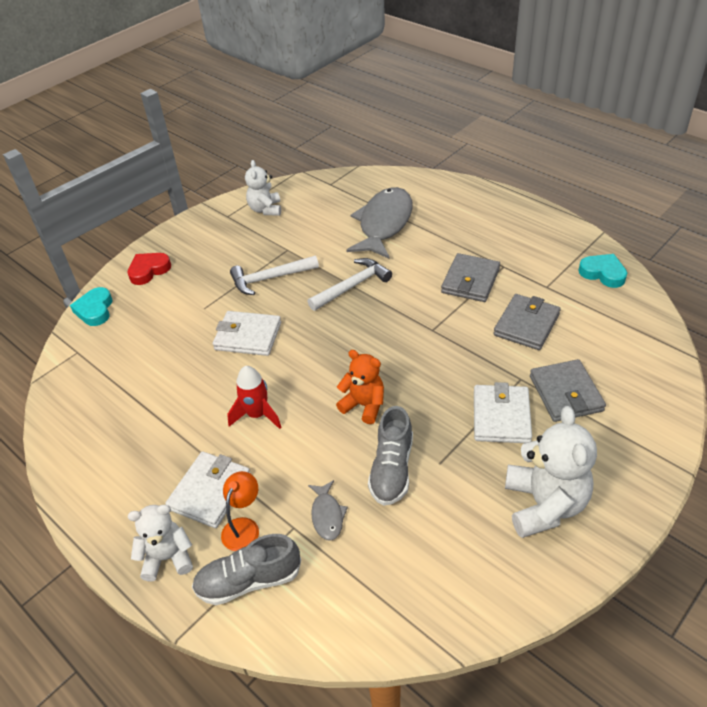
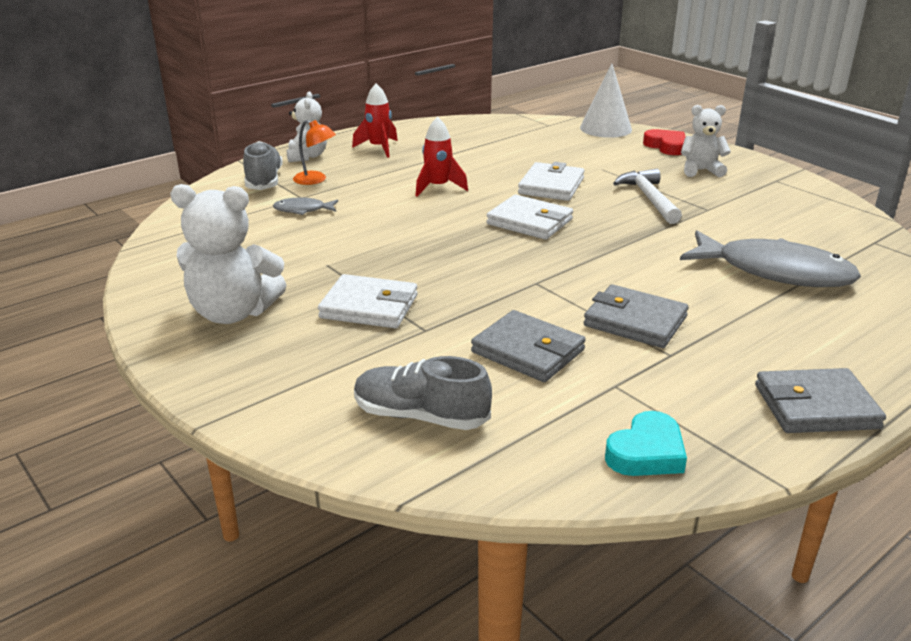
camera: 95 degrees right, 15 degrees down
(95, 310) = (605, 128): turquoise heart -> white cone
(141, 489) = (379, 148): none -> red rocket
(210, 492) = (360, 169): white wallet -> white wallet (529, 222)
(265, 209) = (795, 200): white teddy bear -> white teddy bear (700, 170)
(352, 286) = (630, 241): white hammer -> none
(364, 405) = (426, 234): orange teddy bear -> none
(392, 469) = (334, 240): grey shoe -> grey shoe (421, 416)
(566, 393) = (384, 358): grey wallet -> grey wallet (815, 407)

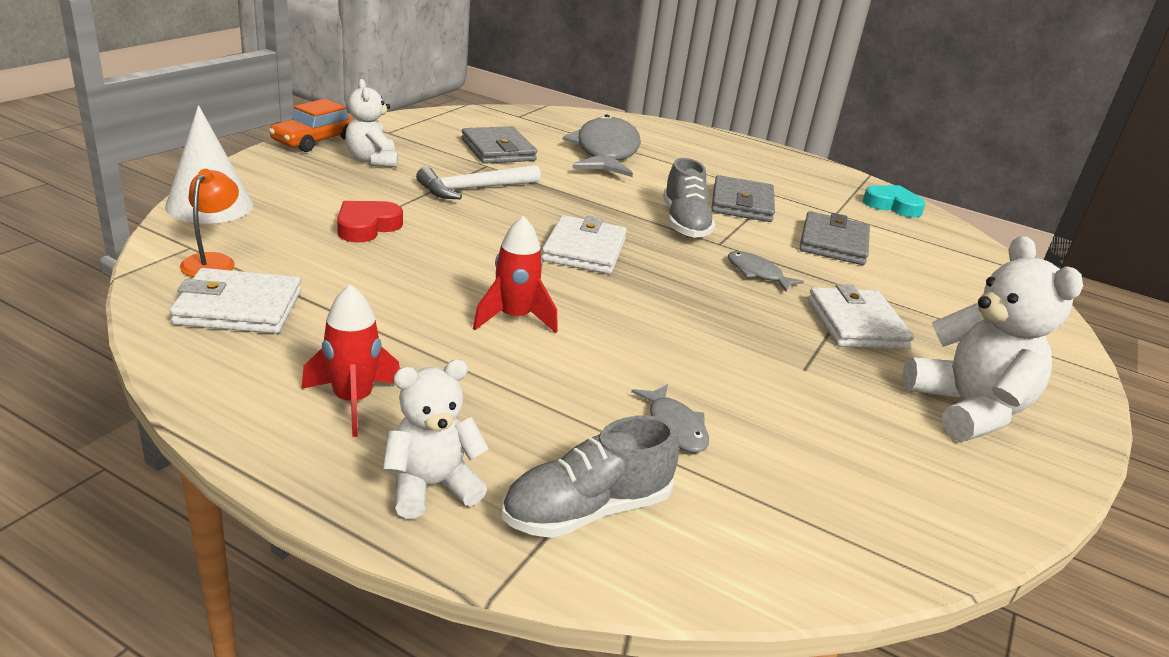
camera: 115 degrees left, 0 degrees up
(315, 180) = (548, 443): orange lamp -> orange lamp (213, 261)
(421, 416) = (964, 279): grey shoe -> grey shoe (684, 223)
(472, 285) = (757, 273): none -> grey fish
(551, 186) = (465, 240): white wallet -> white wallet (238, 308)
(666, 146) = (287, 172): red heart -> red heart (367, 226)
(738, 156) = (315, 140): none -> orange car
(815, 407) = (784, 159): grey wallet -> grey wallet (498, 150)

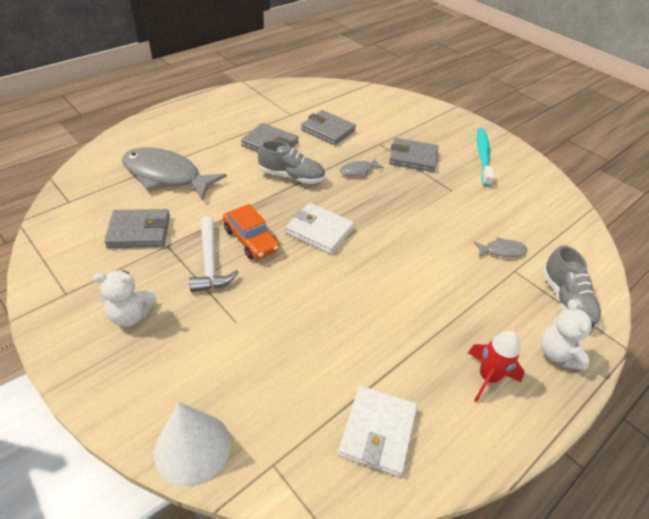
camera: 70 degrees left, 15 degrees up
(213, 261) = (302, 447): orange lamp -> none
(315, 140) = (64, 351): orange car -> orange car (251, 239)
(367, 226) = (261, 338): red heart -> none
(514, 318) = (400, 285): red rocket -> none
(856, 324) = (413, 158): white wallet -> grey wallet
(892, 206) = (286, 91): turquoise heart -> none
(967, 409) = (483, 156): white teddy bear -> turquoise toothbrush

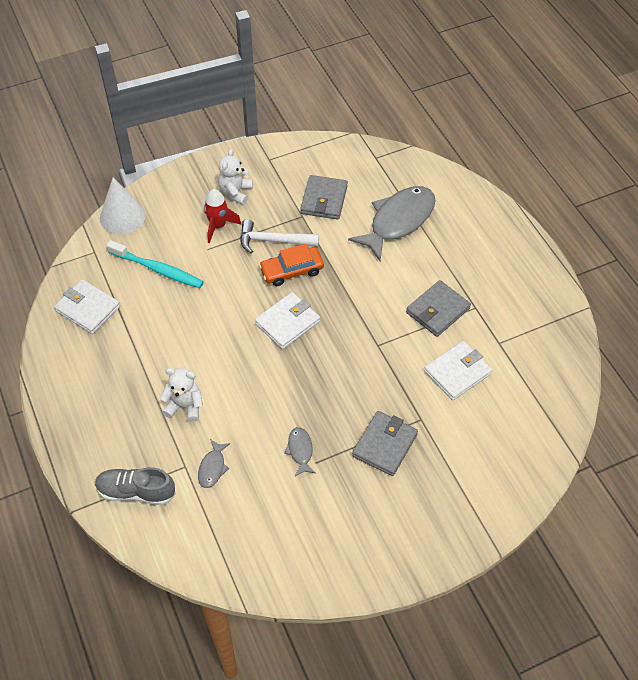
camera: 110 degrees right, 10 degrees up
(291, 176) = (375, 318): grey shoe -> none
(328, 130) = (457, 372): grey wallet -> white wallet
(358, 171) = (371, 381): grey fish -> grey fish (300, 450)
(483, 156) = (372, 528): turquoise toothbrush -> turquoise toothbrush (158, 269)
(488, 377) = (94, 391): red rocket -> red rocket (218, 226)
(557, 354) = (90, 451): white teddy bear -> white teddy bear (185, 406)

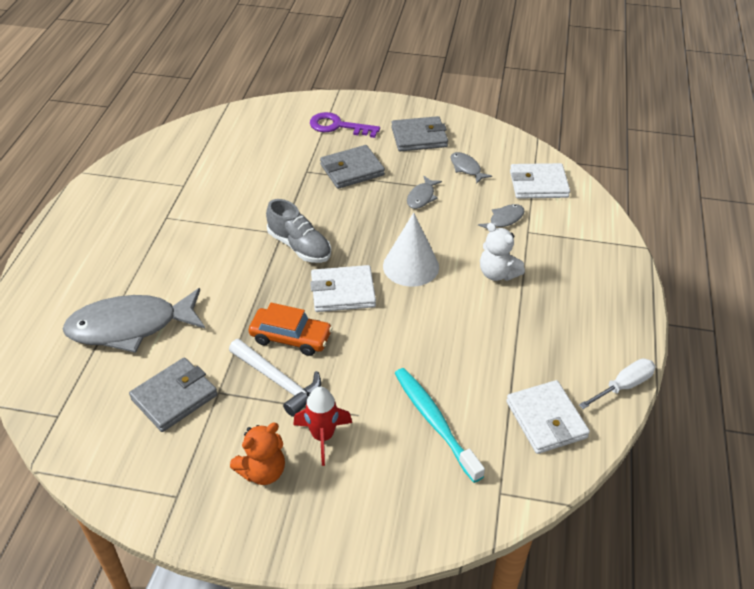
camera: 145 degrees left, 10 degrees down
(45, 361) = (623, 386): none -> white screwdriver
(122, 216) = (432, 525): white cone -> white cone (411, 266)
(136, 492) = (582, 234): grey shoe -> grey shoe (299, 246)
(236, 192) = (262, 471): white teddy bear -> orange teddy bear
(286, 513) = (466, 168): none -> grey fish
(437, 311) = (200, 231): grey wallet -> grey wallet (419, 137)
(448, 495) = (338, 126): none -> purple key
(457, 372) = (242, 183): white wallet -> white wallet (538, 184)

